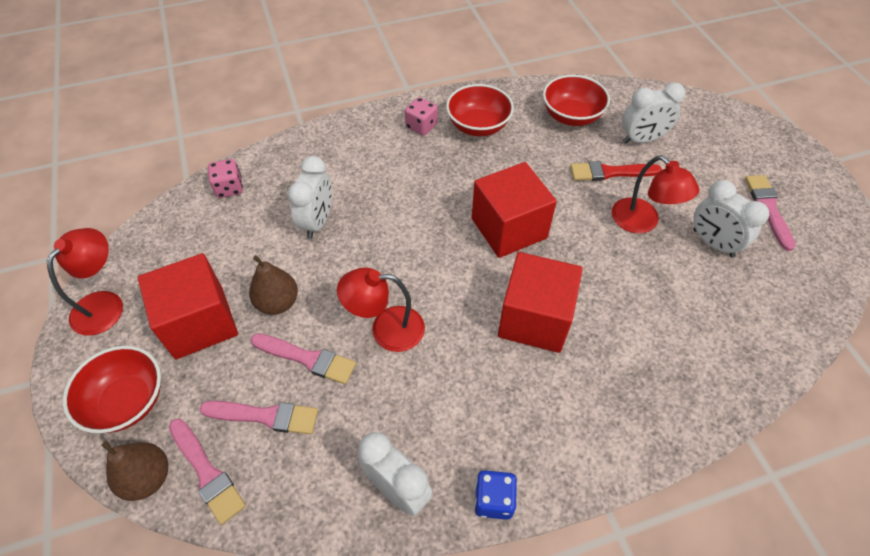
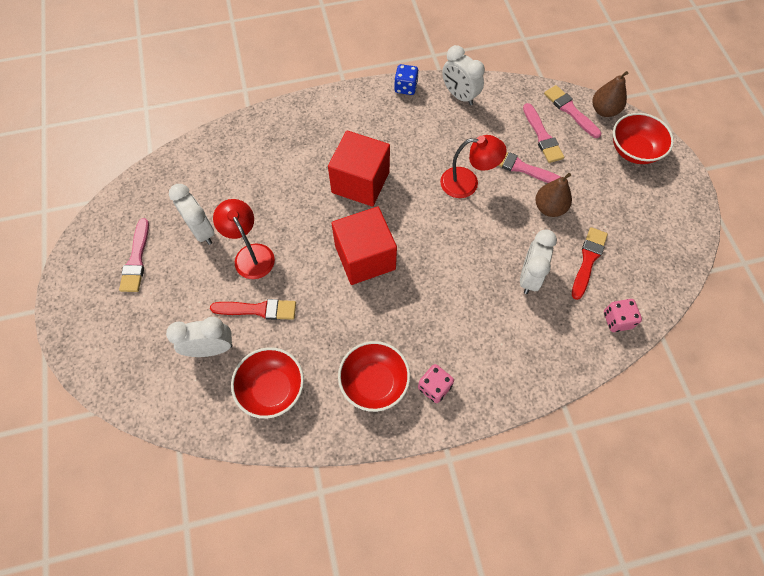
camera: 175 degrees left, 10 degrees up
(104, 304) = (680, 217): red lamp -> none
(199, 323) = (603, 197): red cube -> none
(244, 243) = (588, 260): none -> red brush
(265, 416) = (542, 136): pink brush -> pink brush turned 120 degrees counterclockwise

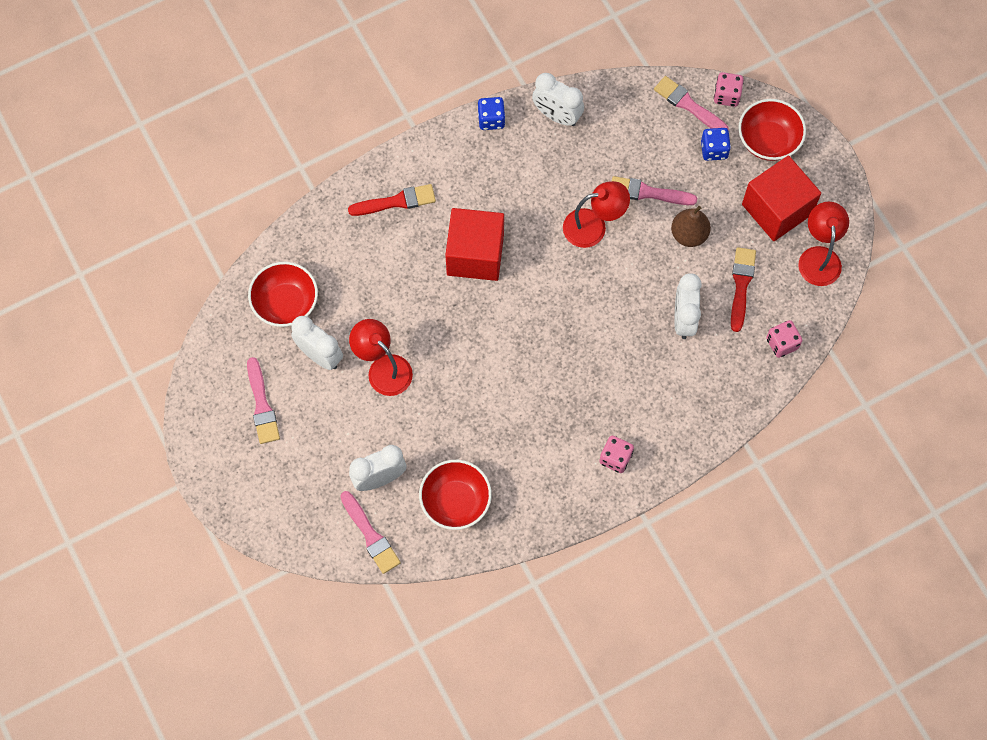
camera: 15 degrees left, 5 degrees up
(258, 309) = (413, 426): red brush -> red brush (396, 201)
(365, 257) = (506, 341): red cube -> red cube (777, 209)
(374, 382) = (555, 469): red bowl -> red bowl (285, 303)
(542, 136) = (663, 147): pink brush -> pink brush (370, 535)
(585, 148) = (714, 150): none -> blue dice
(604, 110) = (726, 95): brown pear -> pink dice
(664, 253) = (819, 257): none -> red lamp

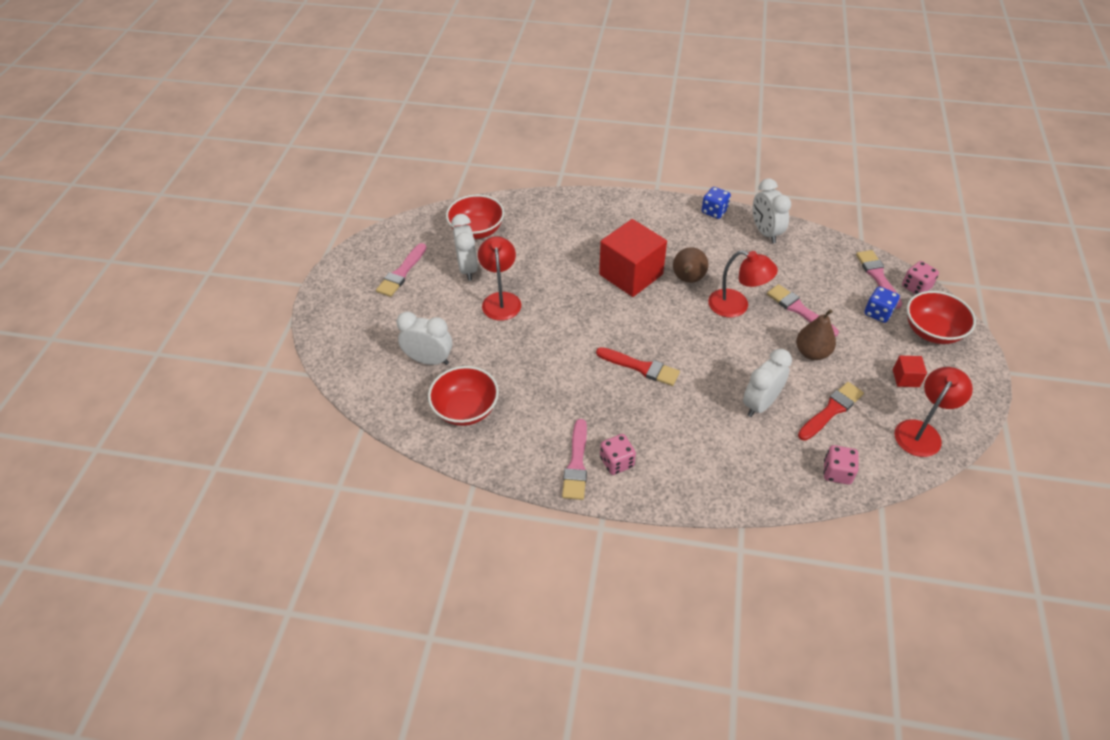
camera: 40 degrees right, 20 degrees down
(370, 535) = (385, 390): pink brush -> pink brush (576, 464)
(396, 201) = (605, 219): red brush -> red brush (641, 367)
(529, 224) = (688, 279): none -> brown pear
(777, 209) = (905, 378): red cube -> red cube, size x0.44

